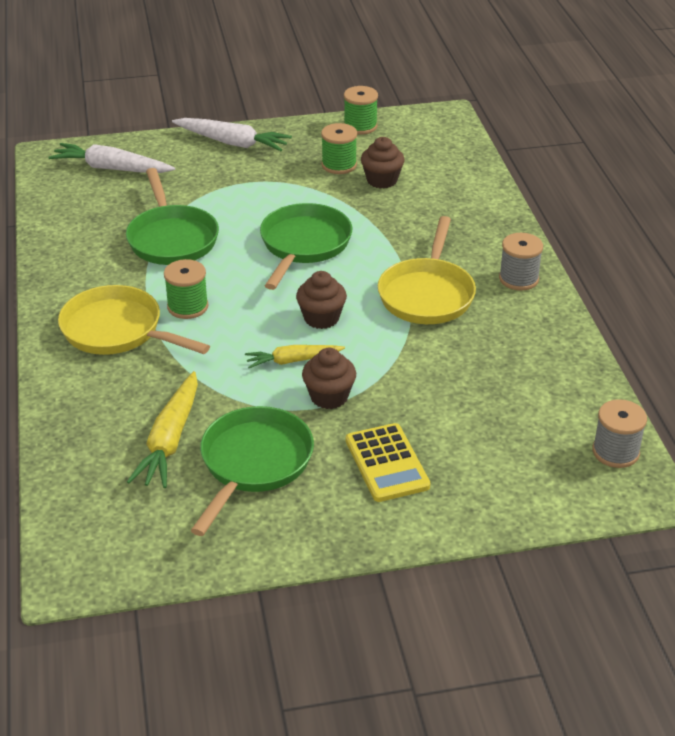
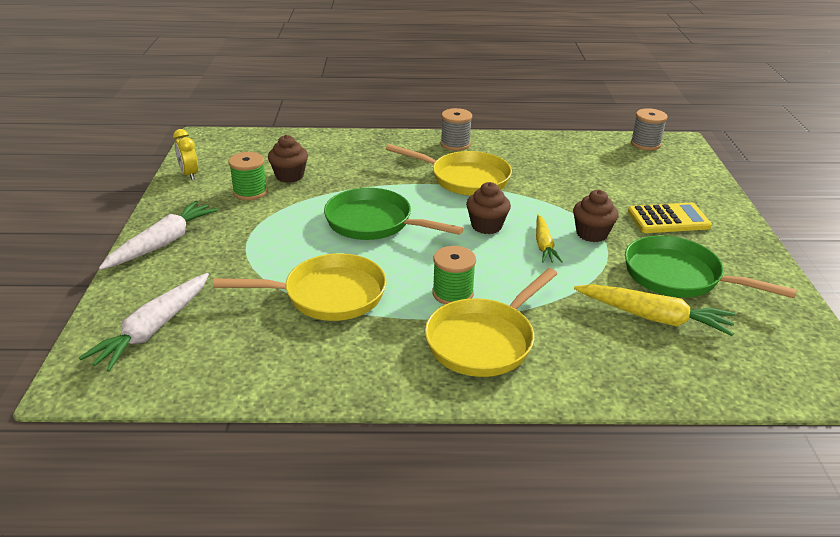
camera: 80 degrees left, 5 degrees down
(171, 238) = (328, 295): green pan -> yellow pan
(360, 126) = (189, 174): green spool -> yellow clock

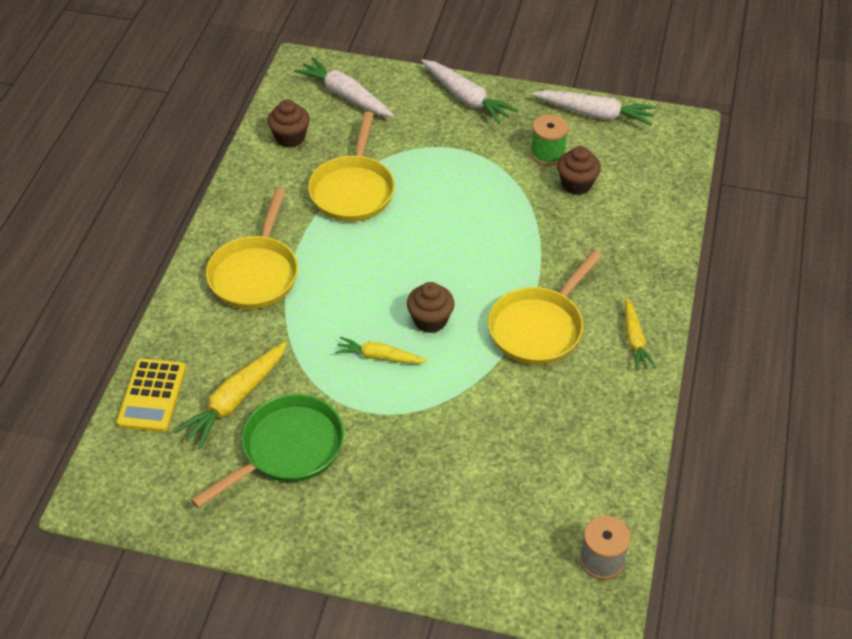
camera: 105 degrees right, 15 degrees up
(189, 174) = (595, 114): yellow clock -> white carrot
(374, 222) = (462, 235): green pan -> none
(453, 293) = (325, 268): green spool -> none
(455, 144) = (634, 339): grey spool -> yellow carrot
(483, 340) = (255, 273): yellow pan -> yellow pan turned 135 degrees counterclockwise
(592, 234) = (388, 405): brown cupcake -> brown cupcake (290, 137)
(668, 219) = (395, 492): yellow calculator -> yellow calculator (152, 396)

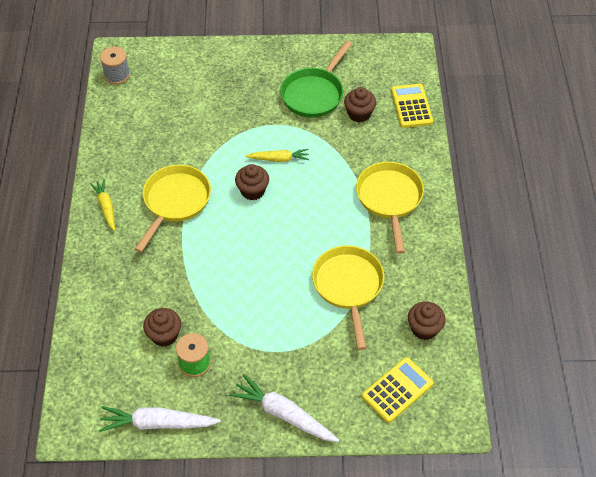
camera: 165 degrees right, 5 degrees up
(235, 400) = (359, 114): yellow carrot -> brown cupcake
(345, 96) = (397, 390): white carrot -> yellow calculator

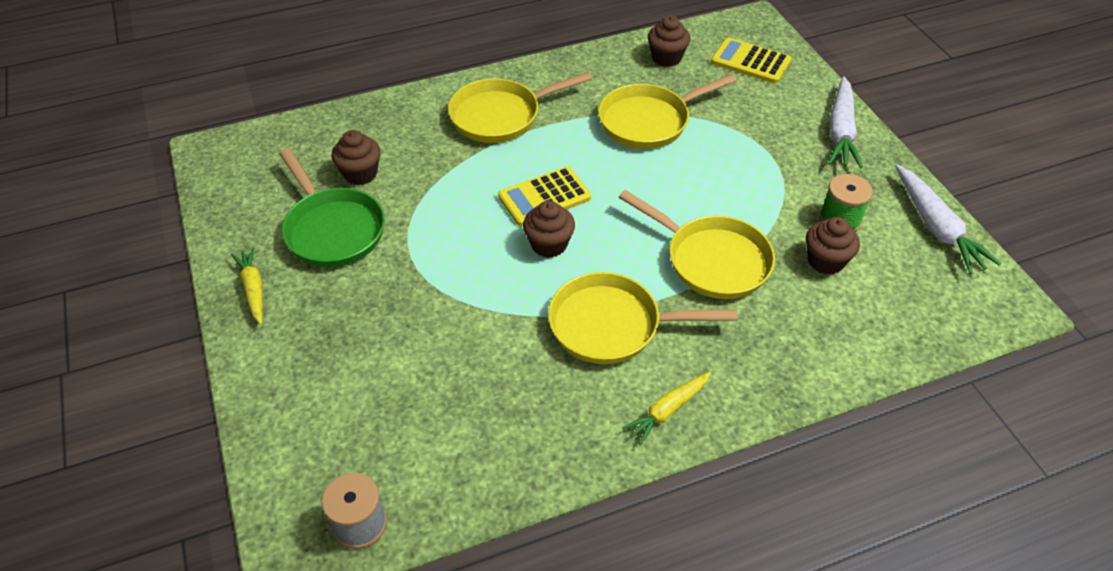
camera: 110 degrees left, 5 degrees down
(197, 270) = (712, 260): none -> yellow pan
(279, 159) = (478, 233): yellow carrot -> yellow carrot (253, 289)
(314, 94) = (332, 229): green pan -> green pan turned 45 degrees clockwise
(411, 106) = (330, 128): yellow calculator -> yellow calculator (544, 197)

